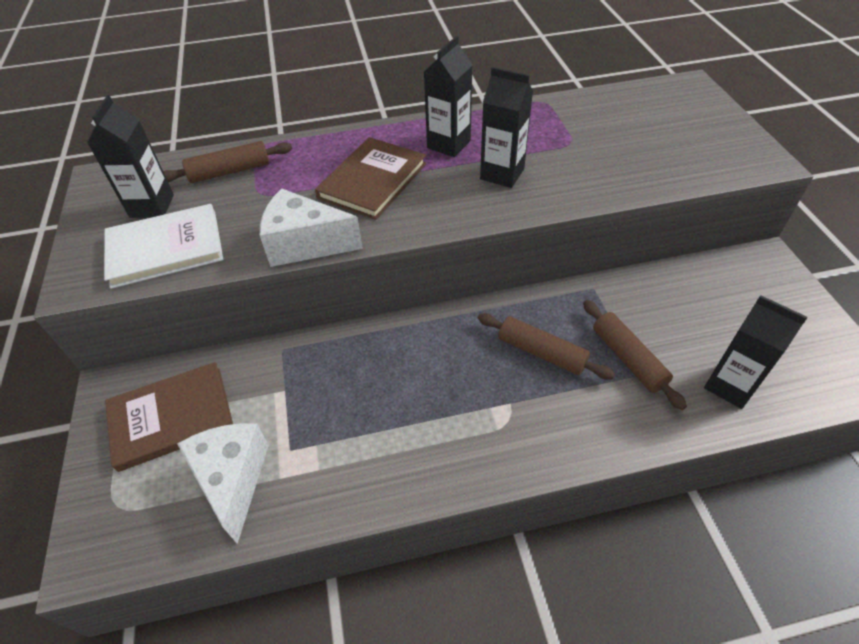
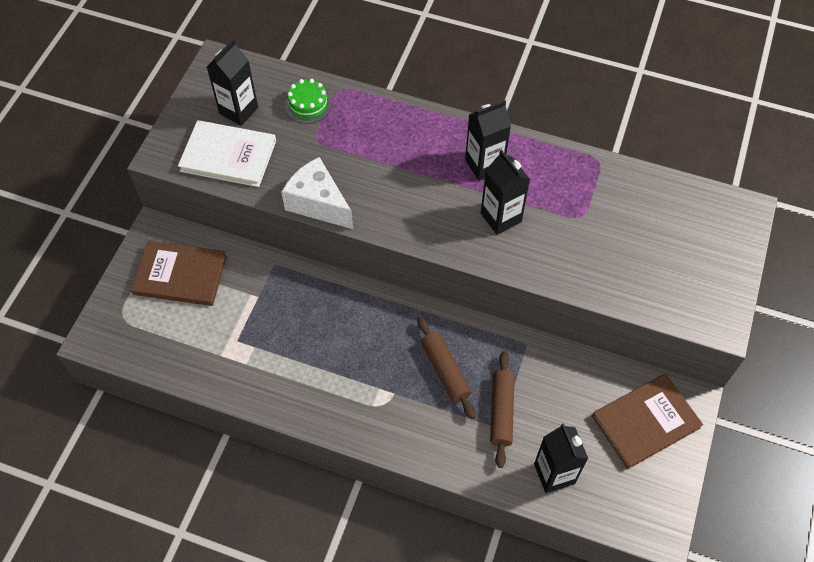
camera: 30 degrees right, 10 degrees up
(230, 171) = (308, 105): brown rolling pin -> green cake
(232, 480) = (193, 340): white cheese -> none
(372, 181) = (401, 171): brown book -> brown book (645, 422)

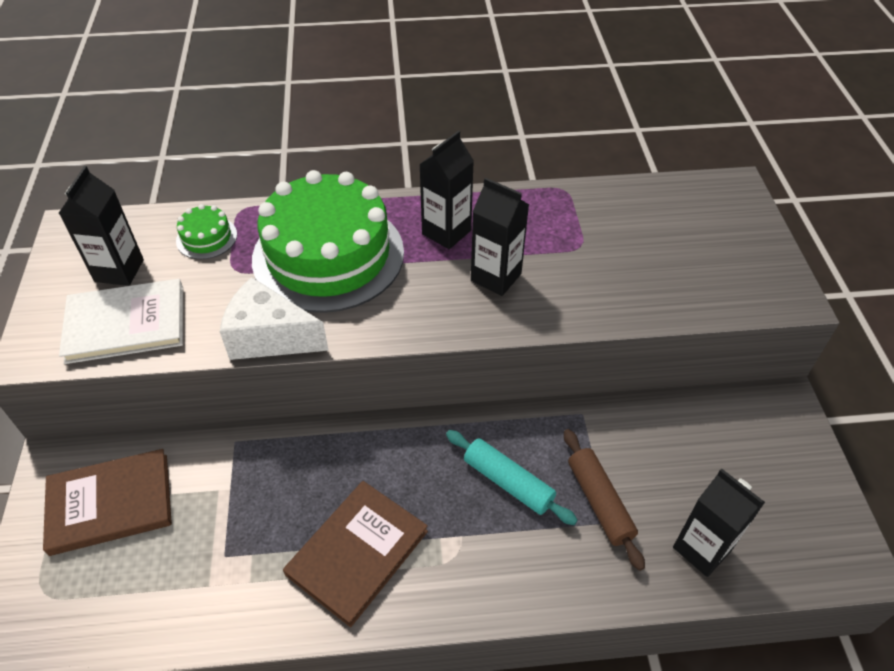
camera: 25 degrees left, 10 degrees down
(387, 152) = (328, 255): none -> green cake
(445, 371) = (508, 482): brown rolling pin -> turquoise rolling pin
(645, 422) = (758, 445): brown book -> brown book (357, 553)

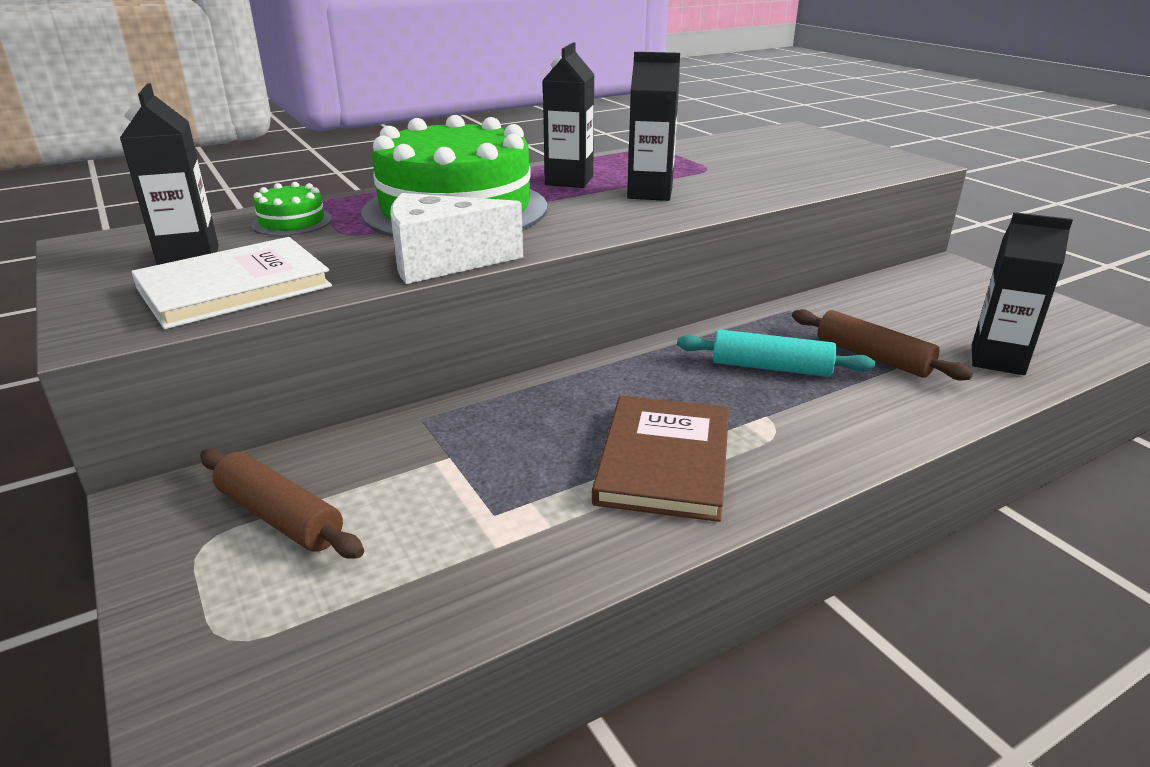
camera: 25 degrees left, 20 degrees down
(110, 504) = (280, 517): brown book -> brown rolling pin

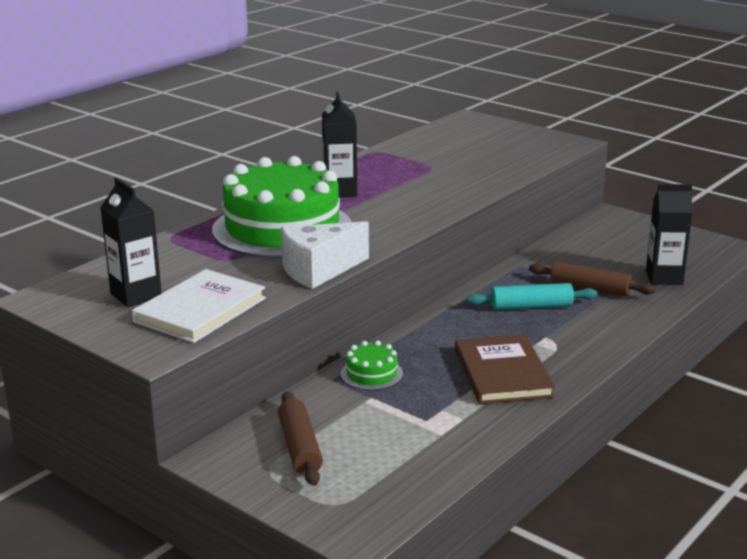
camera: 20 degrees left, 5 degrees down
(280, 517) = (300, 447): brown rolling pin -> brown rolling pin turned 60 degrees clockwise
(292, 222) = (172, 257): green cake -> green cake (371, 374)
(650, 193) = (408, 195): black carton -> none

